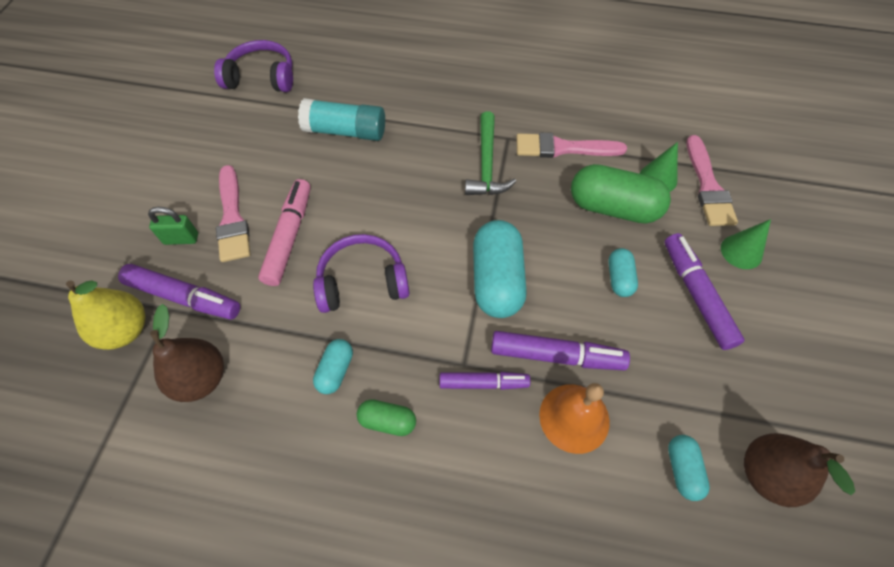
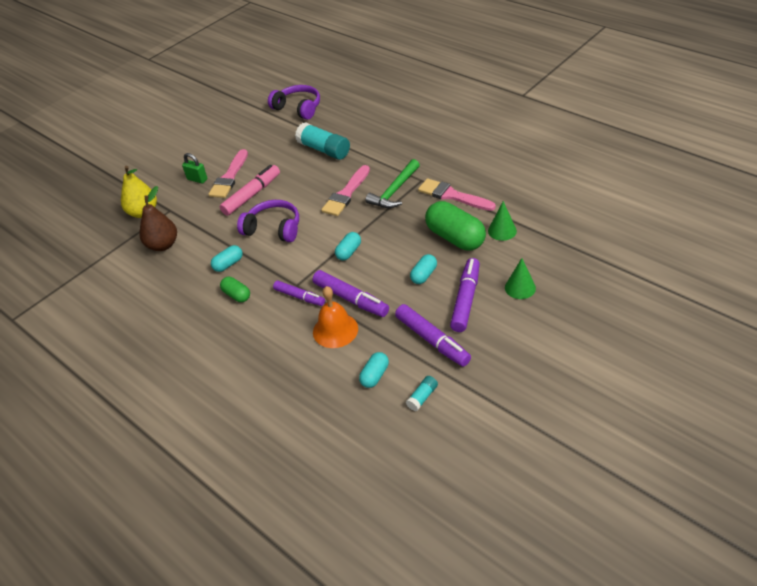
camera: 35 degrees right, 15 degrees down
(184, 297) = (180, 207): purple marker -> purple marker (432, 340)
(497, 280) = (349, 252): turquoise capsule -> turquoise capsule, size x0.51
(708, 186) = (533, 245): pink brush -> pink brush (346, 194)
(766, 474) = (422, 397): brown pear -> turquoise glue stick

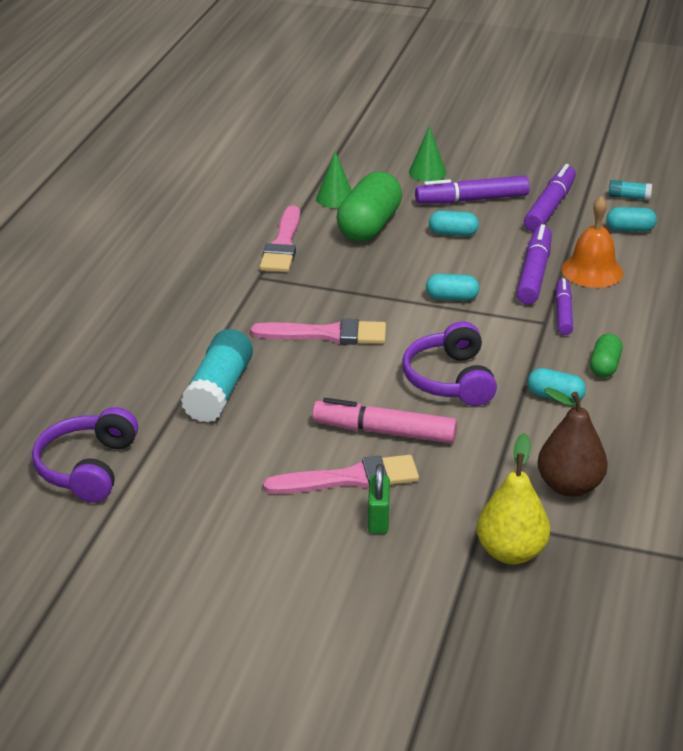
camera: 120 degrees left, 10 degrees down
(394, 191) = (297, 293): green hammer -> none

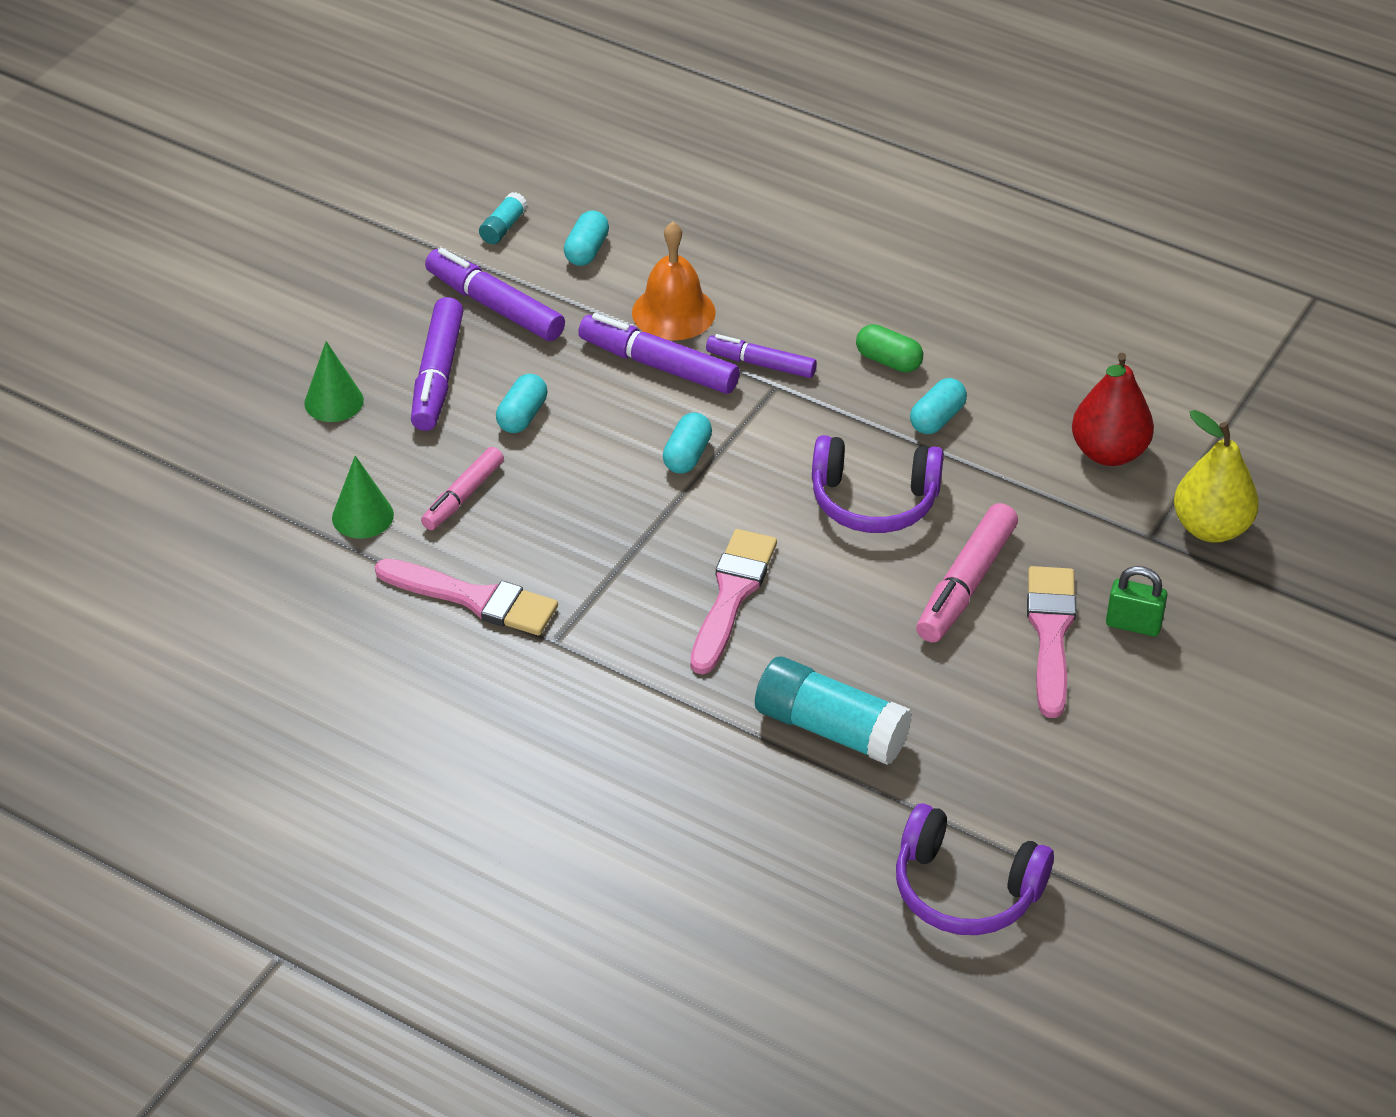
camera: 75 degrees left, 10 degrees up
(369, 226) = (463, 496): green capsule -> pink marker
(569, 486) = (1108, 452): brown pear -> red pear

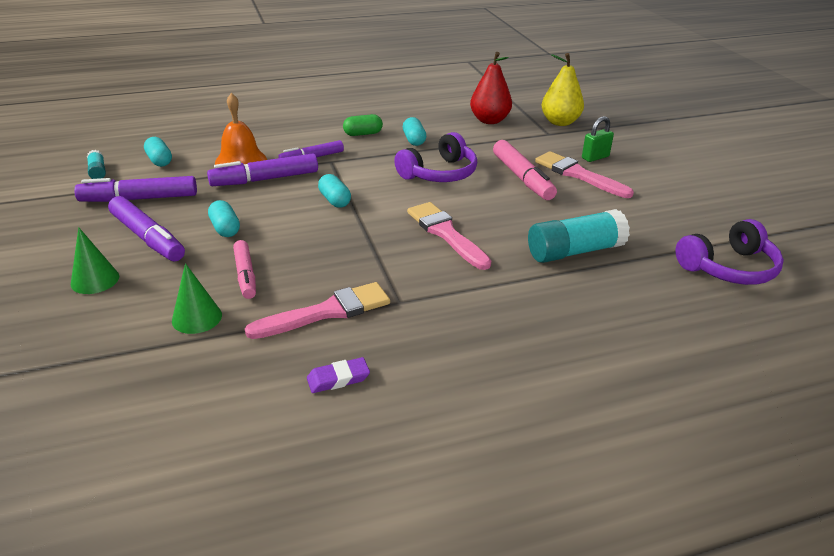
camera: 50 degrees left, 10 degrees down
(389, 675) = (338, 379): none -> purple eraser

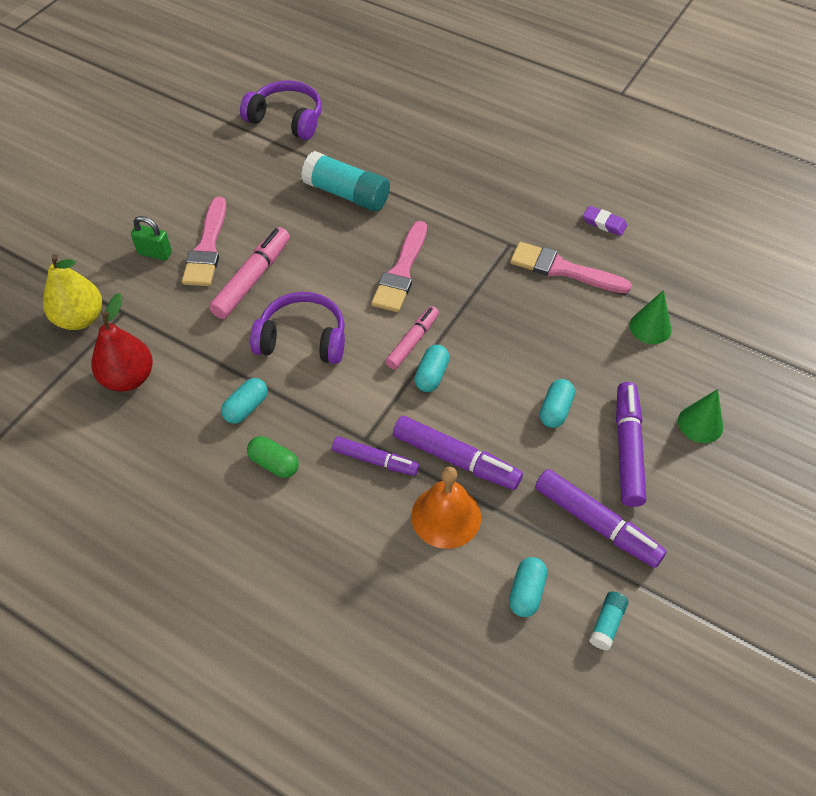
camera: 130 degrees left, 20 degrees up
(245, 275) = (585, 342): pink marker -> pink marker (412, 342)

